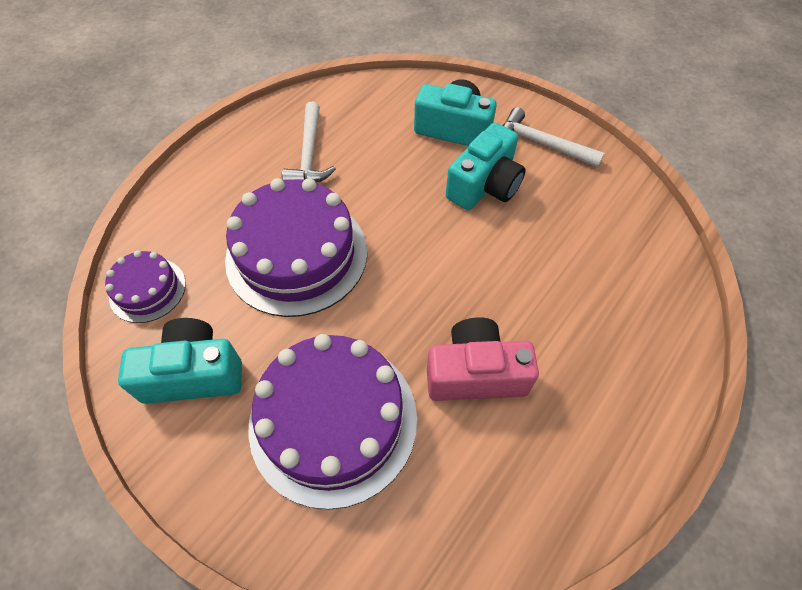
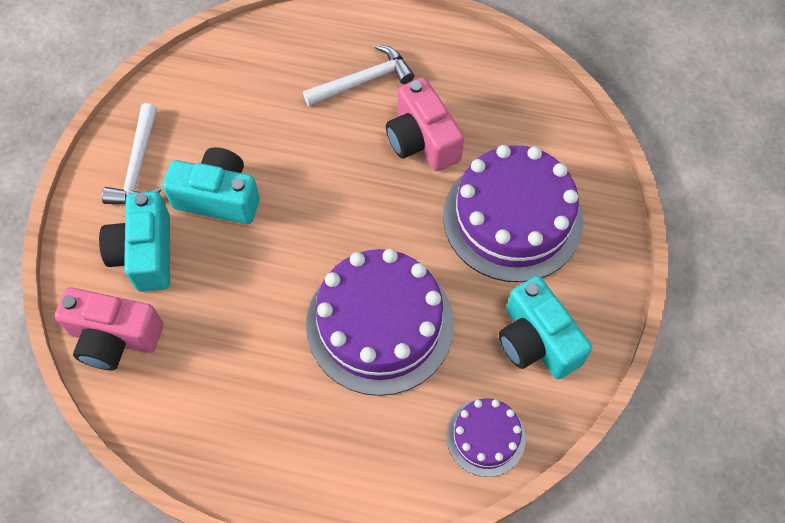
camera: 115 degrees left, 5 degrees up
(309, 154) = (244, 382): white hammer -> white hammer (363, 81)
(392, 97) = (114, 337): none -> pink camera

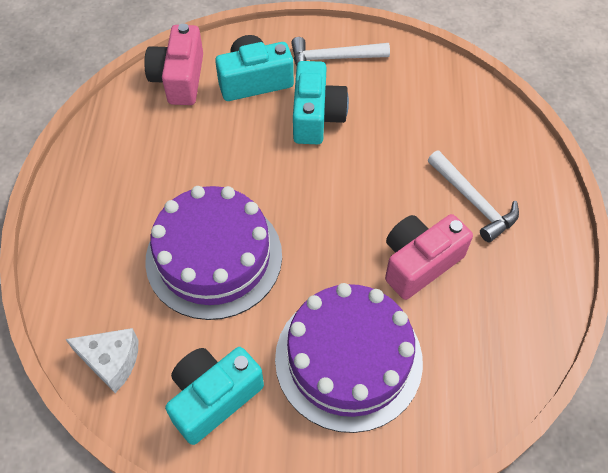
camera: 80 degrees right, 5 degrees down
(485, 437) = (111, 361): purple cake -> white cheese

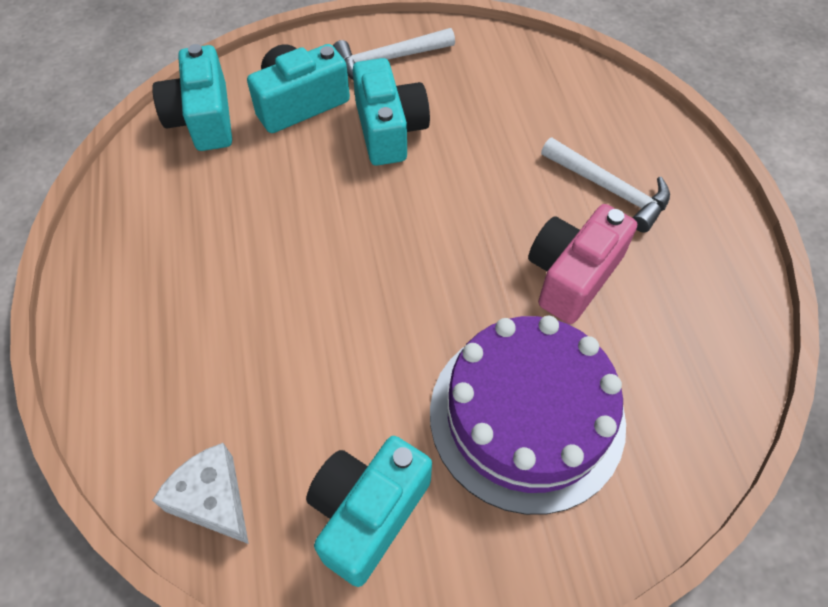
camera: 15 degrees left, 0 degrees up
(111, 361) = (213, 500): white cheese -> white cheese turned 135 degrees counterclockwise
(179, 79) = (203, 119): pink camera -> turquoise camera
(214, 257) = (313, 328): purple cake -> none

